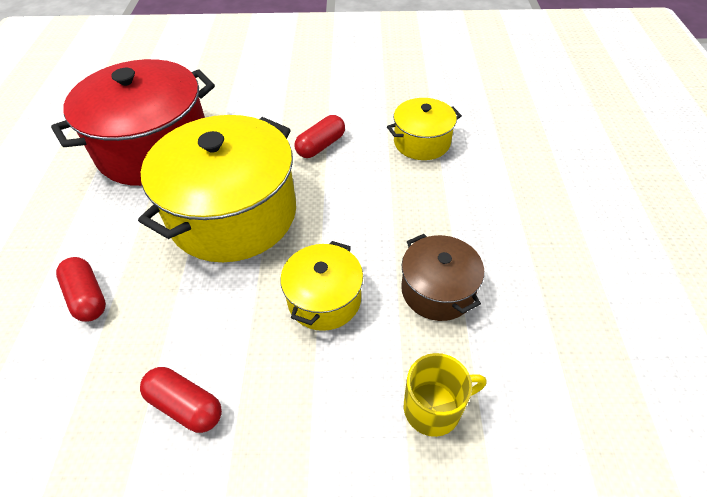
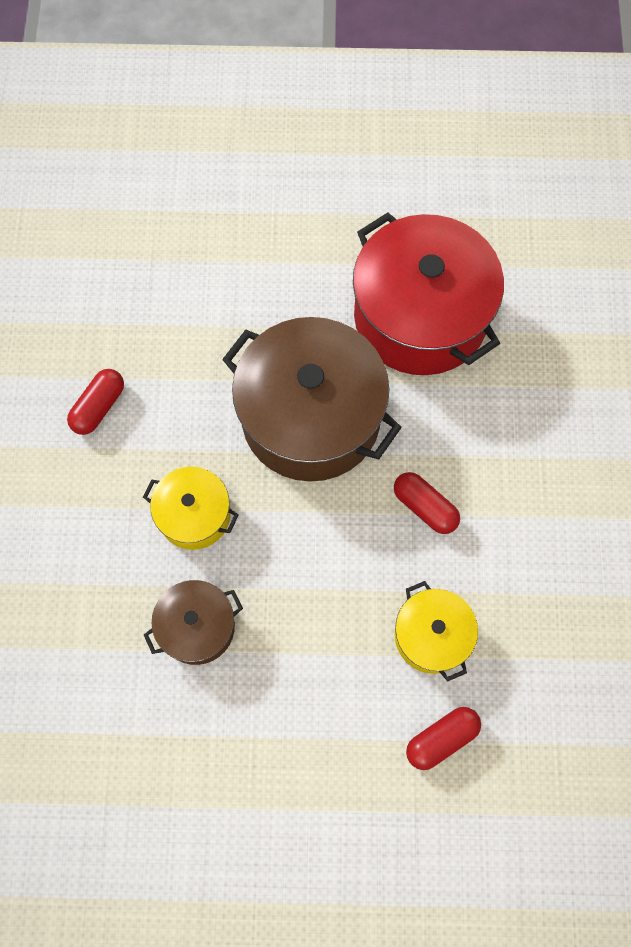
camera: 90 degrees right, 20 degrees up
(87, 297) = (211, 304): red capsule -> red capsule (441, 739)
(233, 214) = (311, 417): yellow pot -> brown pot
(434, 408) = (76, 609): yellow mug -> none

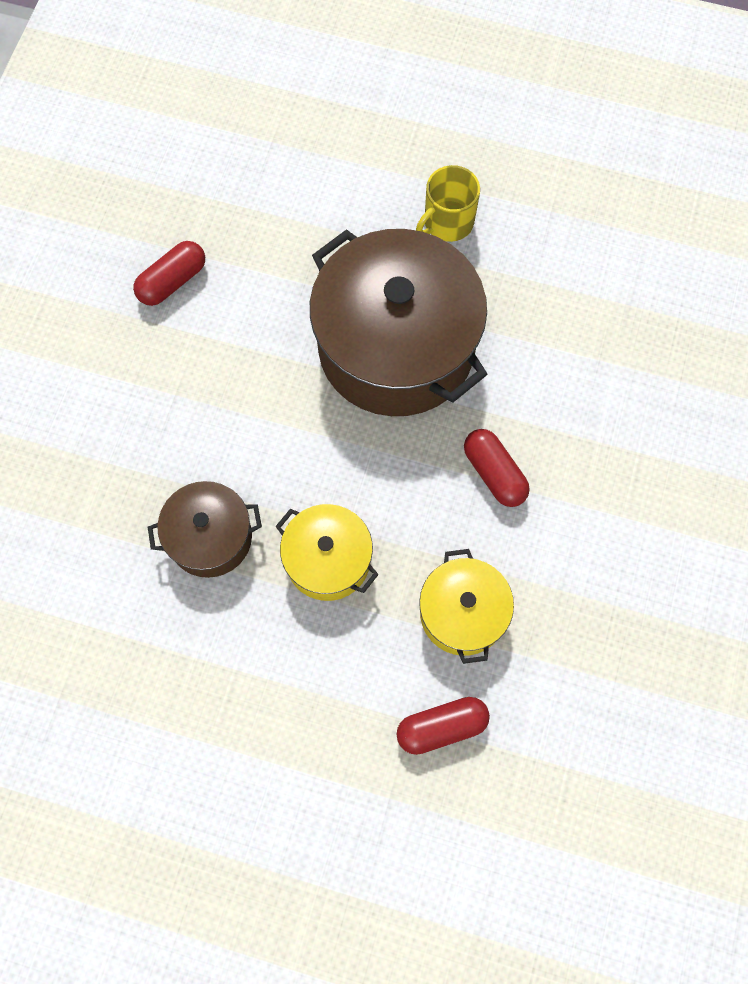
camera: 15 degrees right, 0 degrees up
(194, 515) = (241, 419): yellow pot -> yellow pot (328, 560)
(324, 296) = (447, 222): none -> yellow mug
(420, 316) = (547, 268): red pot -> none

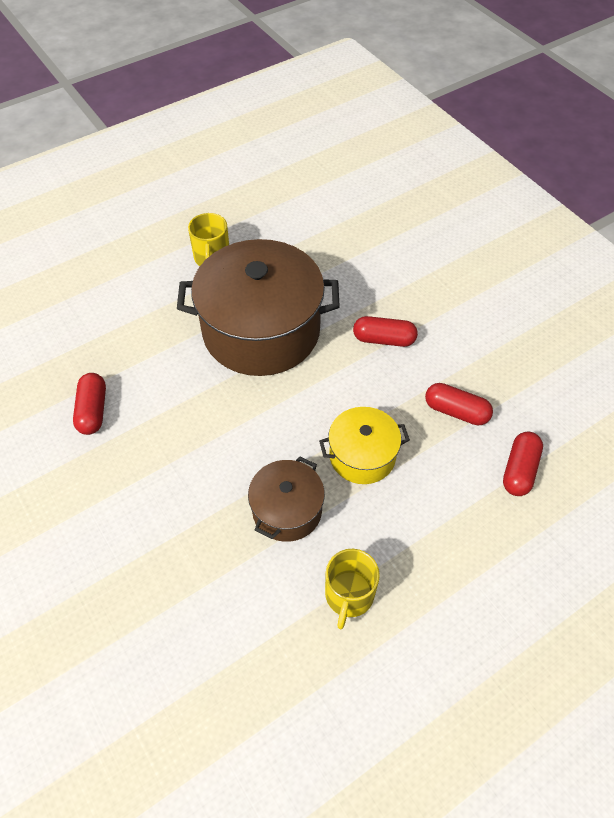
camera: 50 degrees left, 15 degrees down
(168, 659) = (349, 595): none -> yellow mug
(462, 613) = (456, 411): yellow pot -> red capsule

